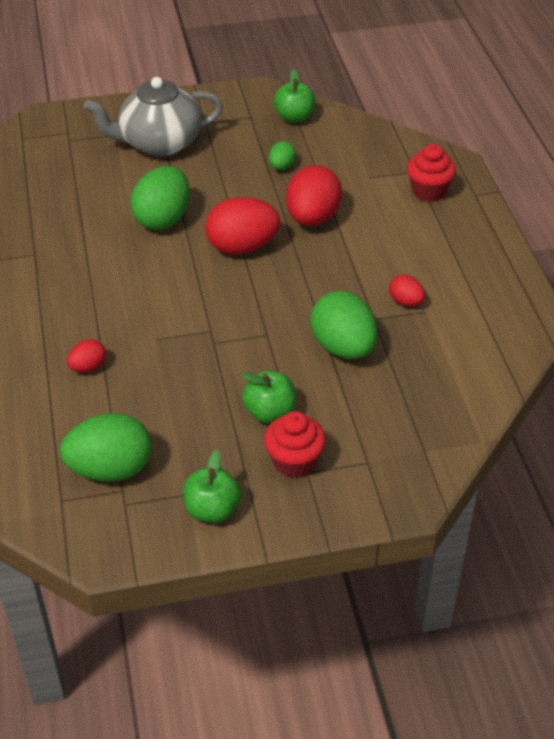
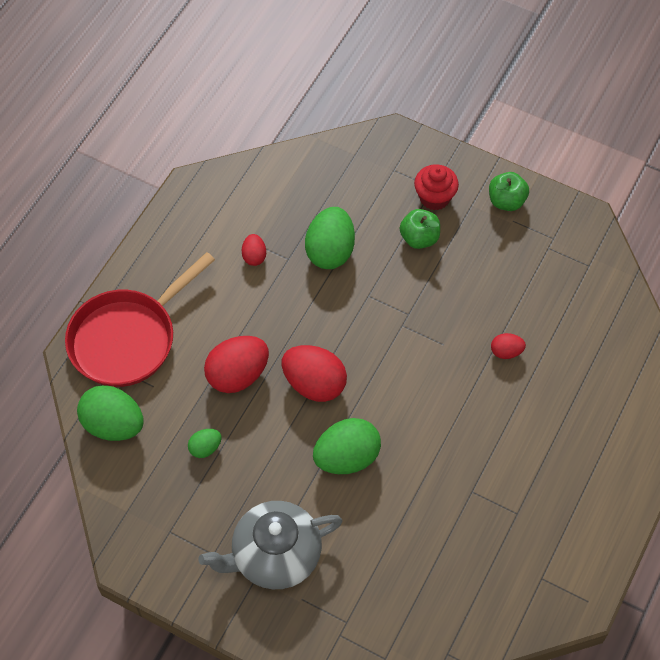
camera: 140 degrees left, 15 degrees up
(110, 469) = (545, 266): green egg -> green egg (113, 425)
(159, 143) = (274, 556): grey teapot -> grey teapot turned 135 degrees clockwise
(294, 117) = (136, 501): green apple -> none
(428, 191) = (128, 338): red cupcake -> red pan

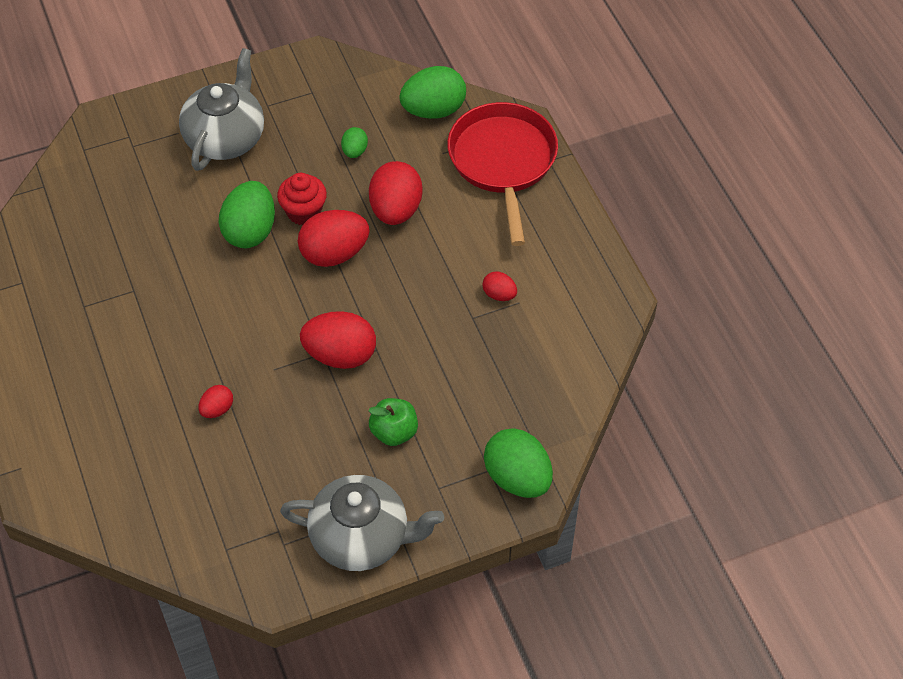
camera: 130 degrees right, 5 degrees down
(330, 251) = (449, 353): green egg -> green egg (517, 478)
(393, 313) = (340, 355): none -> red egg
(434, 198) = (425, 479): red cupcake -> red cupcake (304, 212)
(506, 201) = (362, 537): green apple -> grey teapot

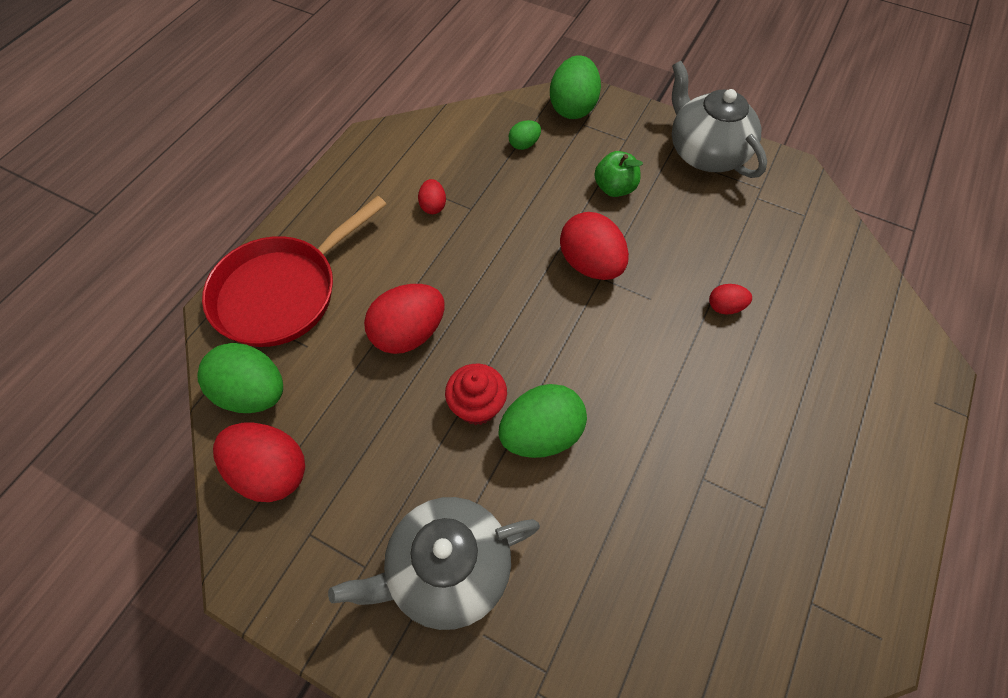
camera: 130 degrees left, 5 degrees up
(334, 254) = (500, 344): red egg -> red egg (271, 471)
(354, 151) = (364, 422): green egg -> green egg (524, 144)

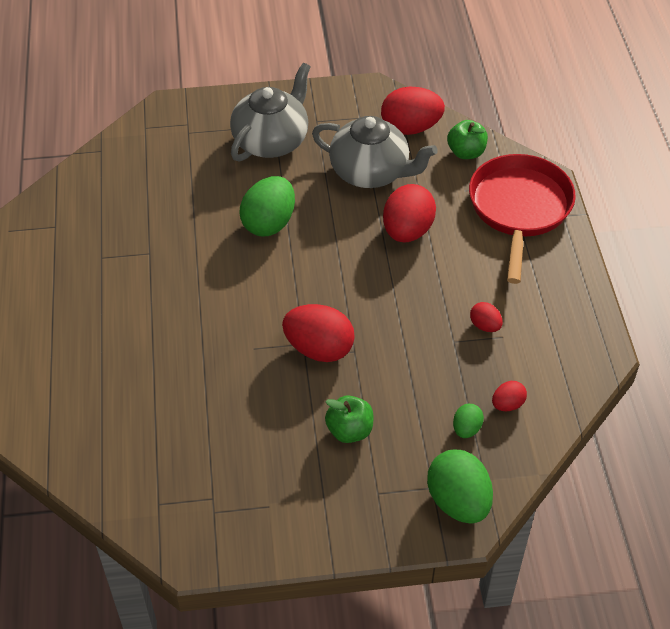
camera: 145 degrees right, 10 degrees down
(253, 393) = (466, 152): green egg -> green apple
(477, 406) = (322, 216): red cupcake -> none
(705, 153) = (290, 523): grey teapot -> grey teapot (371, 172)
(725, 307) = (190, 373): red egg -> red egg (507, 404)

